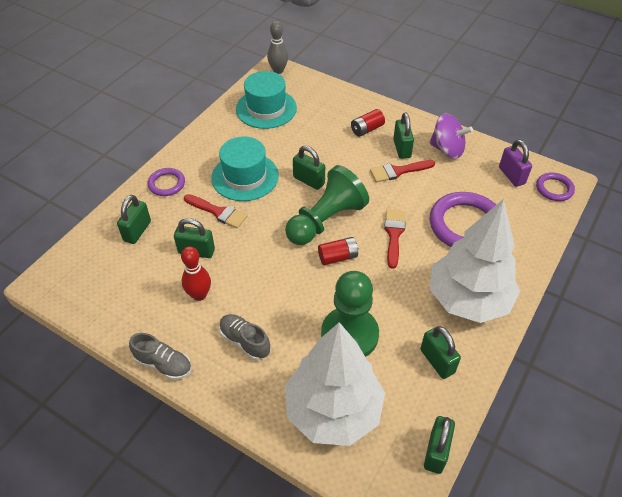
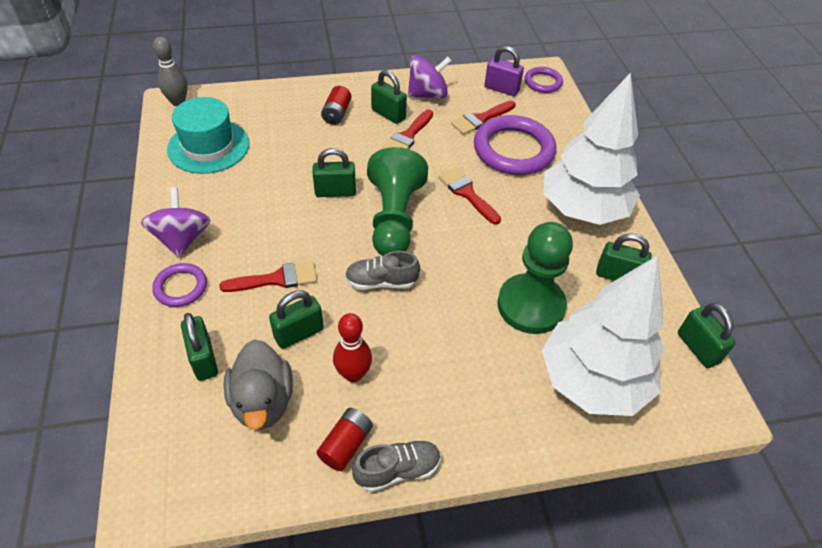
camera: 45 degrees left, 0 degrees up
(140, 274) = (262, 401): none -> grey duck
(195, 157) = (182, 239): none -> purple spinning top
(245, 176) = (264, 226): turquoise hat -> none
(245, 341) = (450, 383): grey shoe -> grey shoe (381, 282)
(338, 257) = (443, 245): red battery -> red battery (346, 445)
(467, 189) = (481, 119): none -> red brush

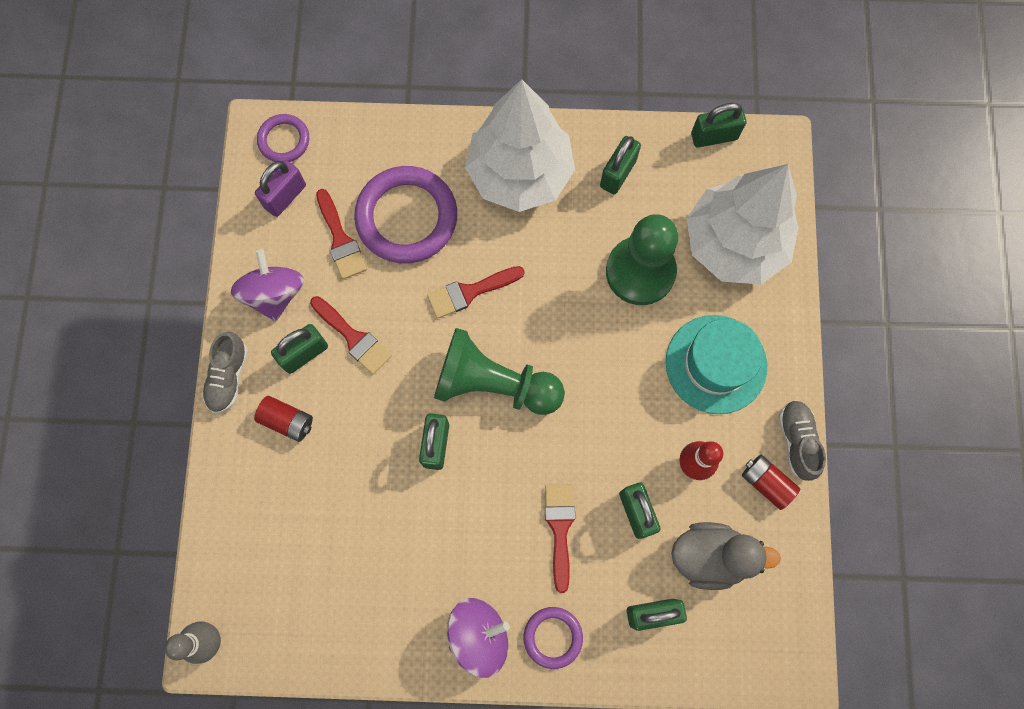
camera: 75 degrees left, 25 degrees up
(182, 239) = (479, 635): purple spinning top -> purple spinning top turned 150 degrees clockwise
(208, 146) = (317, 598): turquoise hat -> turquoise hat (716, 364)
(381, 282) = (583, 415): grey shoe -> grey shoe (229, 377)

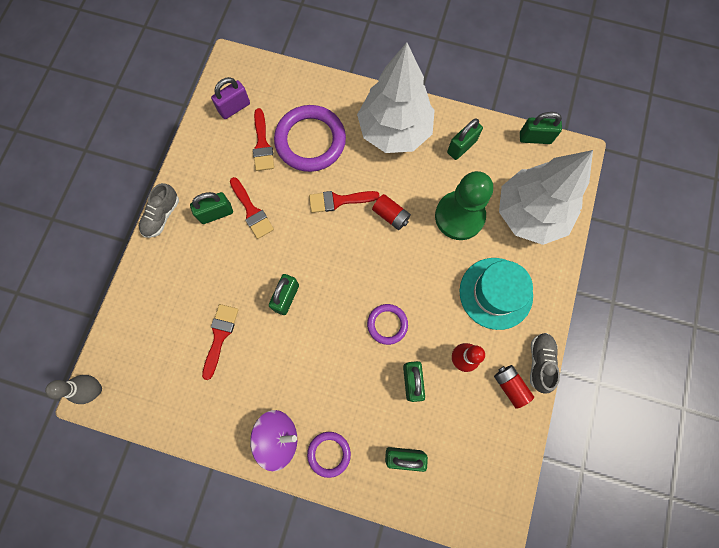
camera: 15 degrees right, 0 degrees up
(274, 294) = (208, 169): purple spinning top -> none
(284, 140) = (244, 71): purple ring -> purple ring (387, 324)
(287, 421) = (191, 255): red battery -> red battery (391, 215)
(494, 384) = (337, 266): green pawn -> none
(560, 529) = (355, 378): red brush -> red brush (220, 336)
(710, 556) = (456, 427): grey duck -> none

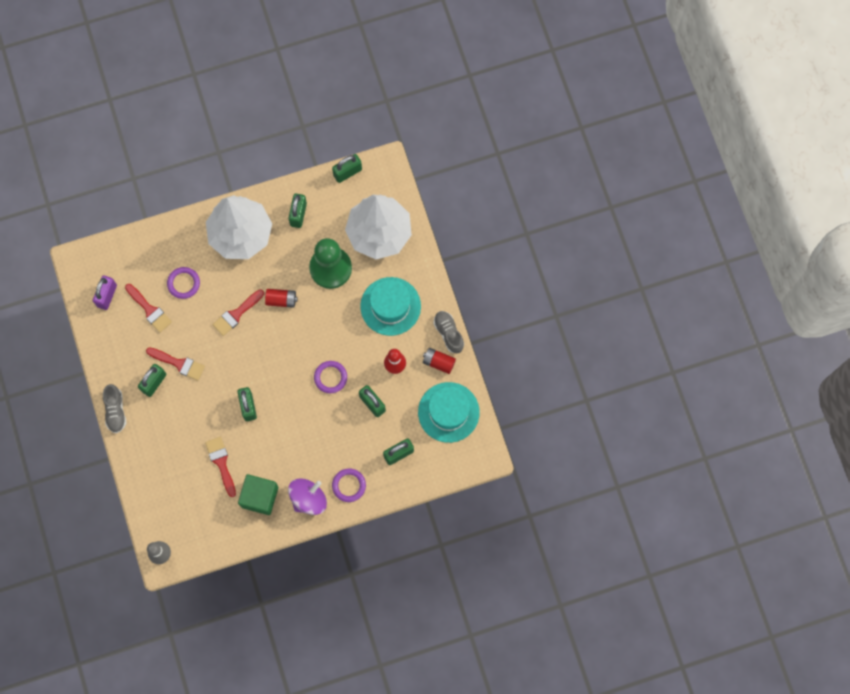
camera: 35 degrees left, 0 degrees up
(231, 399) = (260, 497): none -> green cube
(310, 141) = (183, 283): purple ring -> purple ring, size x0.52
(487, 448) = (448, 412): none -> turquoise hat

